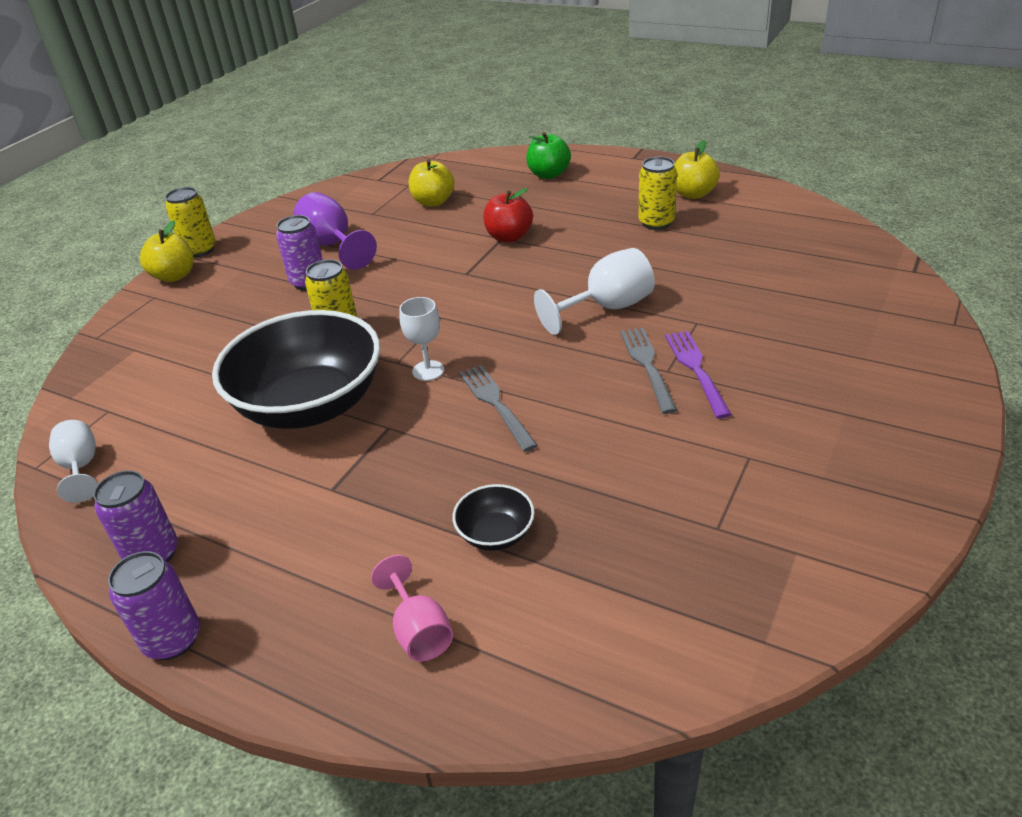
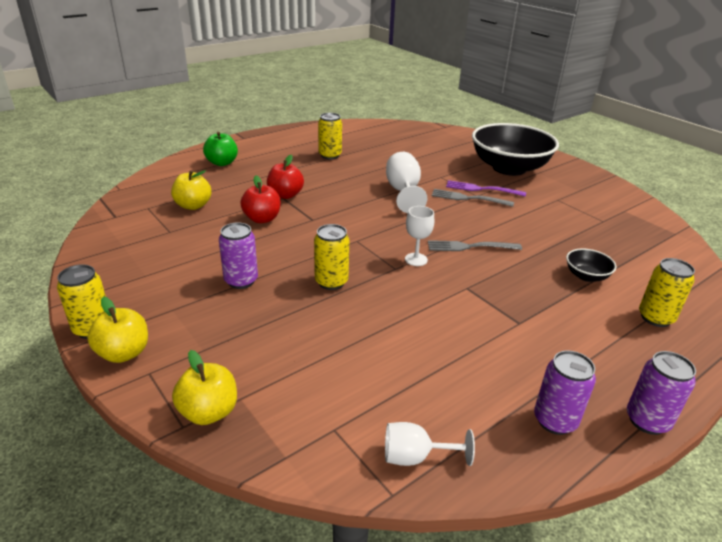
camera: 70 degrees left, 5 degrees down
(310, 405) = (418, 313): black bowl -> black bowl (509, 168)
(333, 245) = (196, 258): purple goblet -> none
(419, 631) = (655, 318): pink goblet -> yellow can
(439, 246) = (262, 219): none -> red apple
(693, 194) = (312, 139): yellow apple -> yellow apple (209, 412)

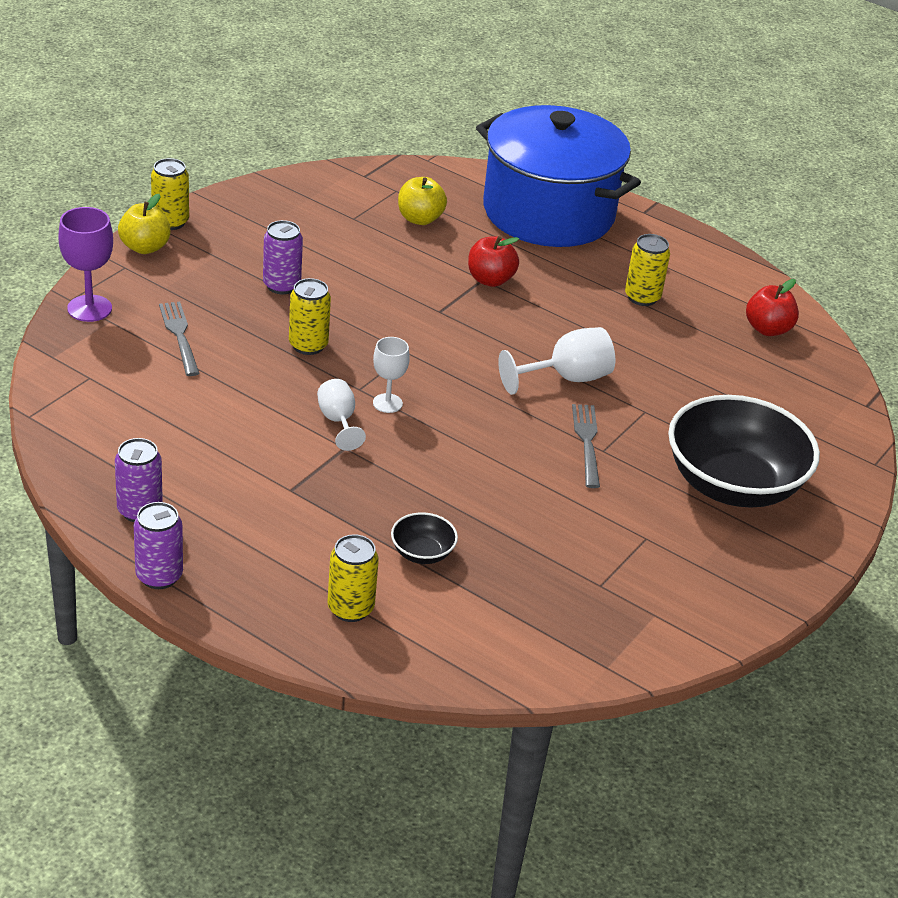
camera: 70 degrees right, 5 degrees up
(209, 412) = (89, 308): yellow apple -> purple goblet
(222, 163) = (548, 213): green apple -> blue pot
(262, 219) = (418, 274): red apple -> red apple (767, 329)
(415, 457) = (71, 425): white goblet -> white goblet (338, 421)
(470, 247) = (443, 447): grey fork -> grey fork (179, 336)
(482, 189) = (629, 455): purple fork -> none

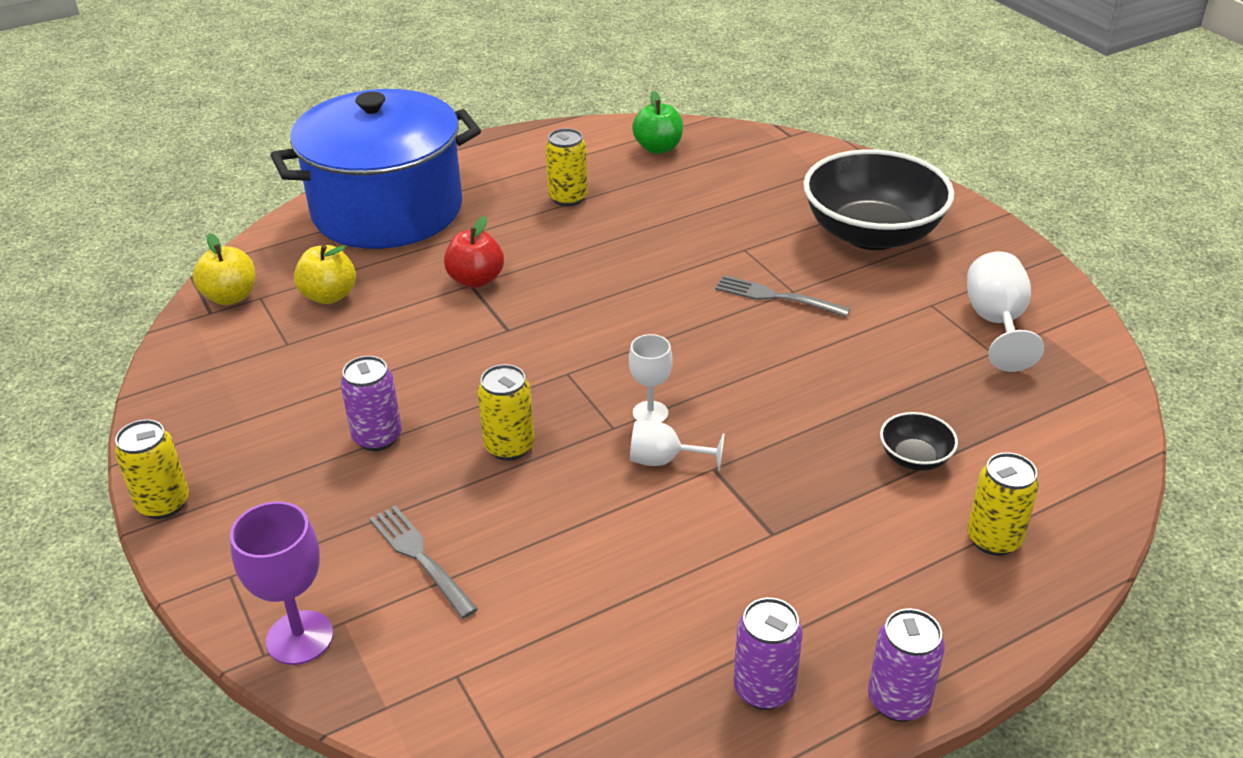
camera: 60 degrees left, 0 degrees up
(145, 247) = (201, 544): yellow apple -> yellow apple (230, 297)
(179, 336) = (420, 558): grey fork -> grey fork turned 45 degrees clockwise
(566, 378) = (670, 280): white goblet -> white goblet (996, 323)
(767, 329) = (658, 148): red apple -> green apple

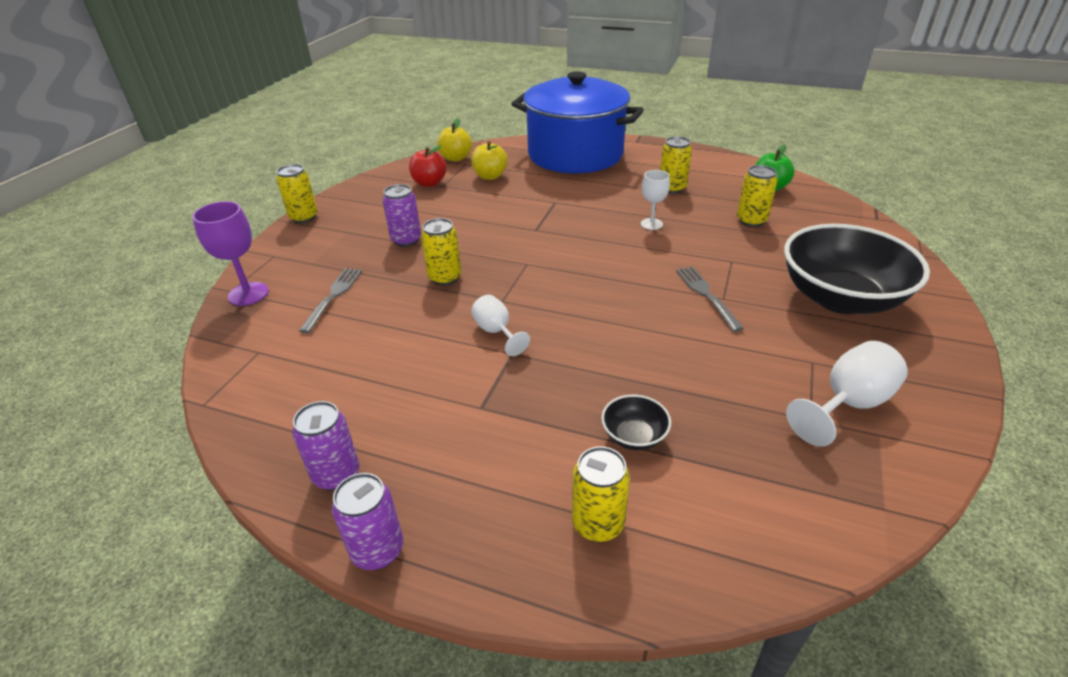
camera: 50 degrees right, 0 degrees up
(476, 280) = (560, 201): red apple -> red apple (429, 183)
(650, 413) = (531, 306): white goblet -> white goblet (651, 224)
(697, 195) = (751, 221): none -> yellow can

